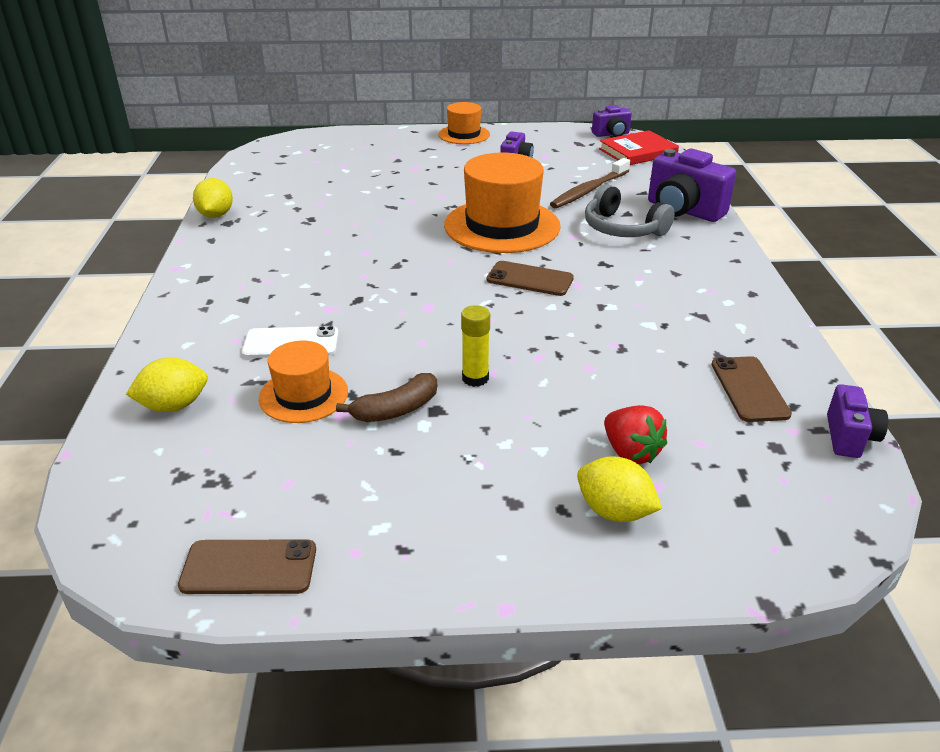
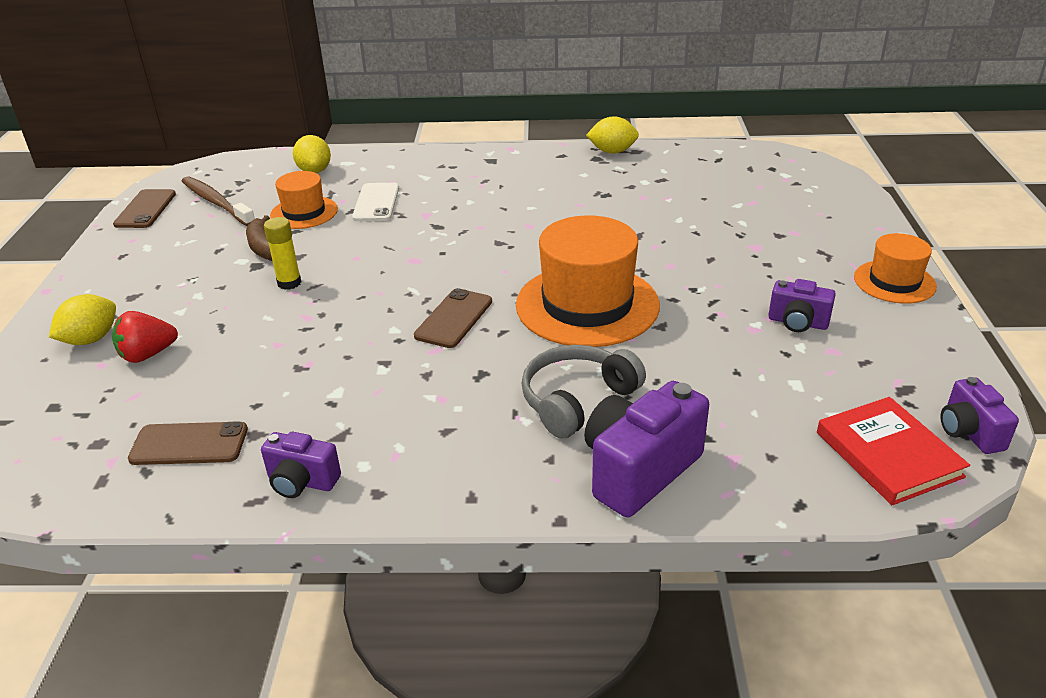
camera: 95 degrees right, 0 degrees up
(589, 190) = (705, 382): brown toothbrush -> brown toothbrush (216, 203)
(849, 437) = (76, 500): purple camera -> purple camera (302, 482)

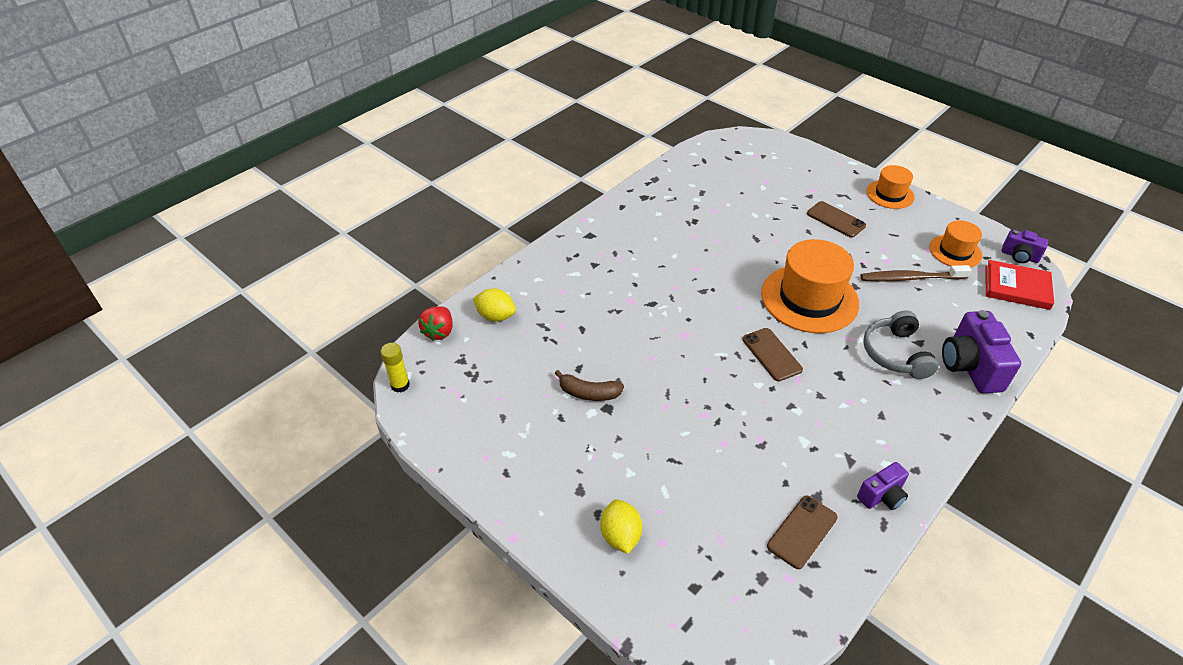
camera: 50 degrees left, 10 degrees up
(145, 209) = (440, 430): brown phone -> brown phone (835, 219)
(148, 355) = (674, 512): red strawberry -> red strawberry (439, 332)
(216, 203) = (481, 387): brown toothbrush -> brown toothbrush (911, 278)
(289, 283) = (651, 403): yellow glue stick -> yellow glue stick (400, 385)
(304, 212) = (556, 351): orange hat -> orange hat (955, 251)
(376, 202) = (585, 312): white phone -> none
(612, 152) = (644, 187): yellow lemon -> none
(797, 323) = (895, 244): purple camera -> none

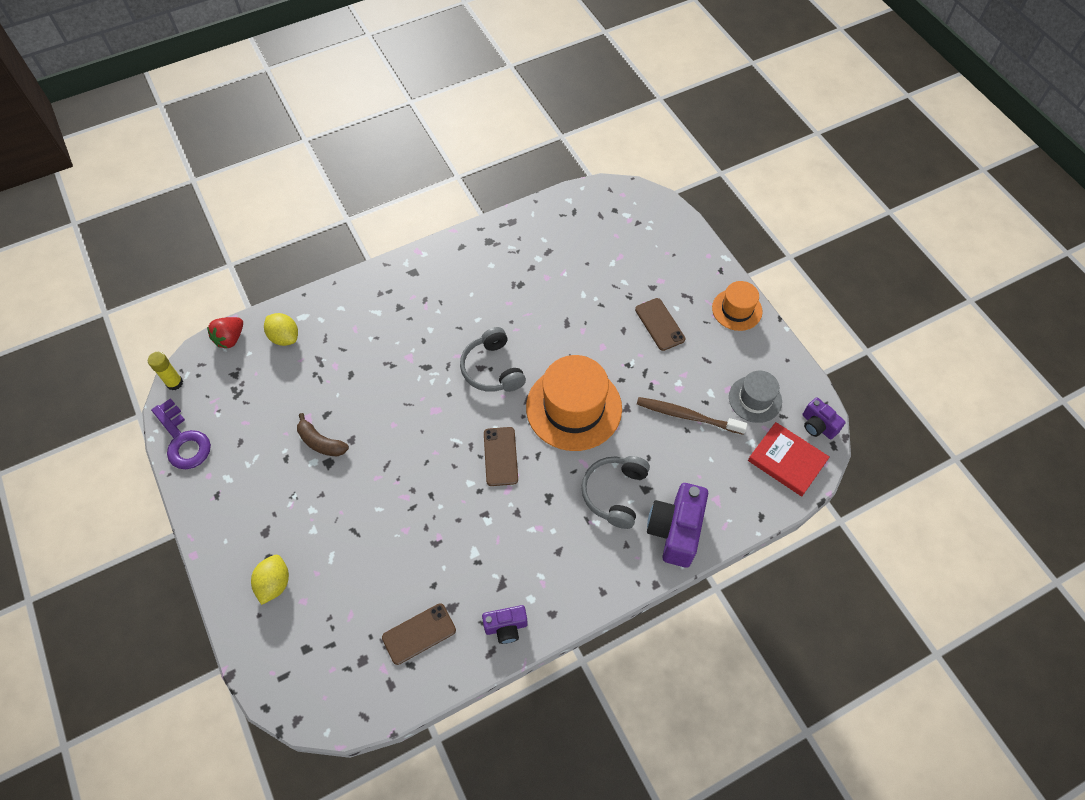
camera: 20 degrees right, 15 degrees up
(439, 433) = (183, 440): none -> purple key
(715, 289) = (492, 369): none -> grey headphones
(955, 251) = (755, 399): orange hat -> grey hat

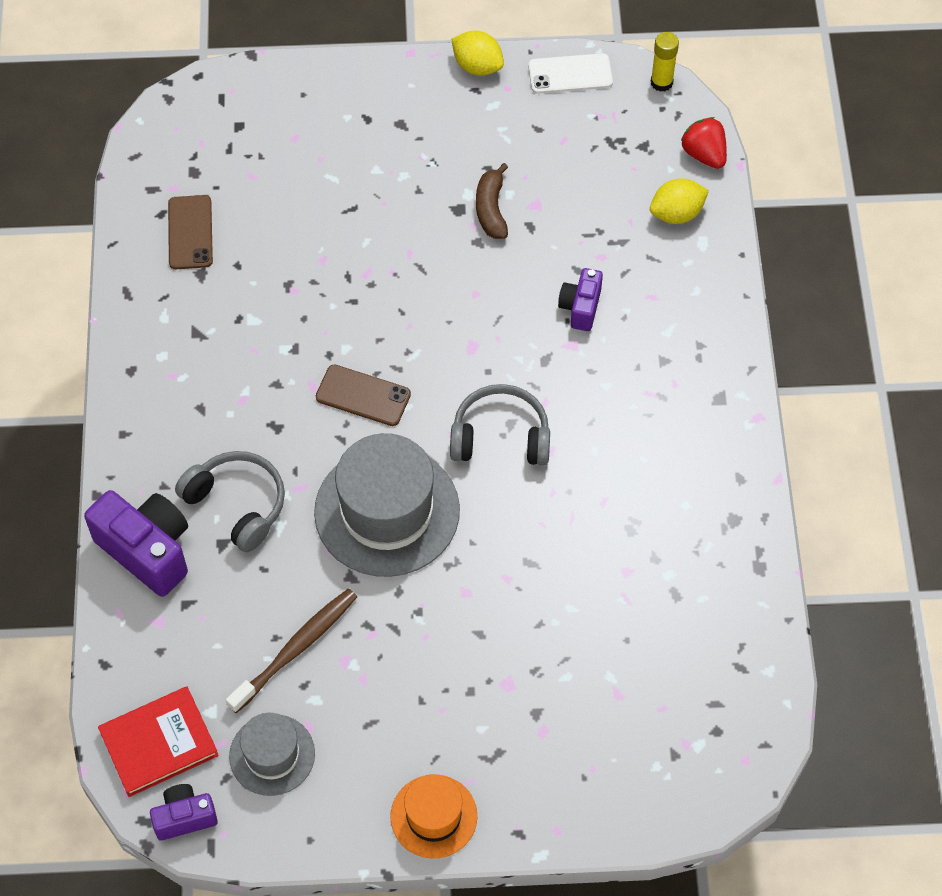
camera: 115 degrees right, 0 degrees up
(183, 440) = (570, 74): purple key -> white phone
(274, 583) = (331, 117): yellow lemon -> yellow lemon (477, 66)
(321, 442) = (491, 209): brown banana -> brown banana turned 60 degrees counterclockwise
(506, 627) = (145, 318): purple camera -> purple camera (580, 307)
(574, 408) = (387, 511): orange hat -> grey hat
(659, 324) = (464, 689): brown phone -> none

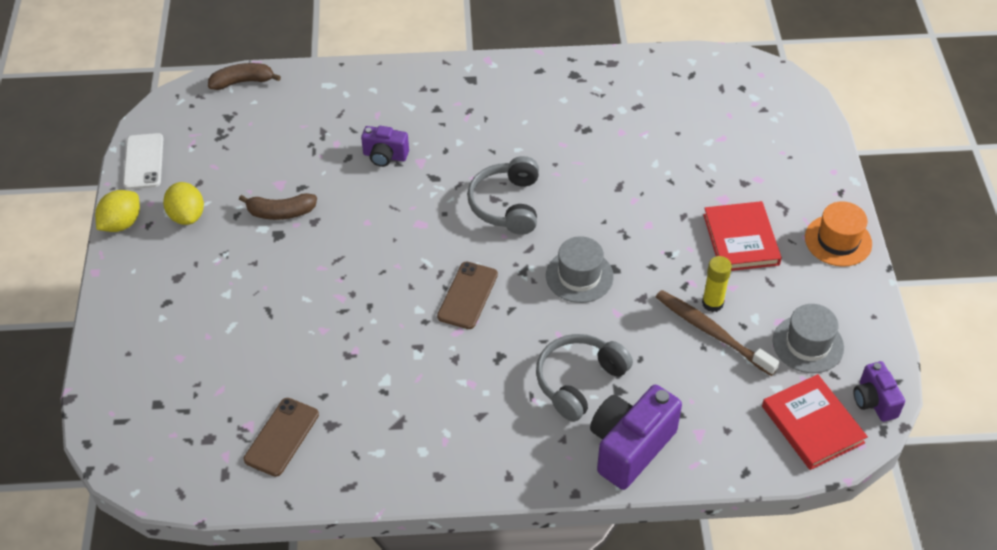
camera: 90 degrees left, 10 degrees down
(190, 232) = (281, 437): brown phone -> brown phone turned 60 degrees counterclockwise
(387, 511) = (579, 276): grey hat -> grey hat, size x0.56
(438, 697) = (741, 239): none -> red book
(661, 82) = (164, 105): yellow glue stick -> yellow glue stick (712, 303)
(676, 214) = (299, 99): yellow lemon -> yellow lemon (187, 216)
(704, 154) = (242, 82): red strawberry -> brown banana

